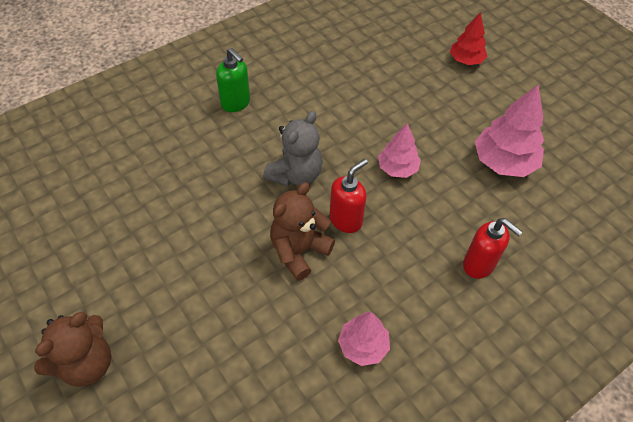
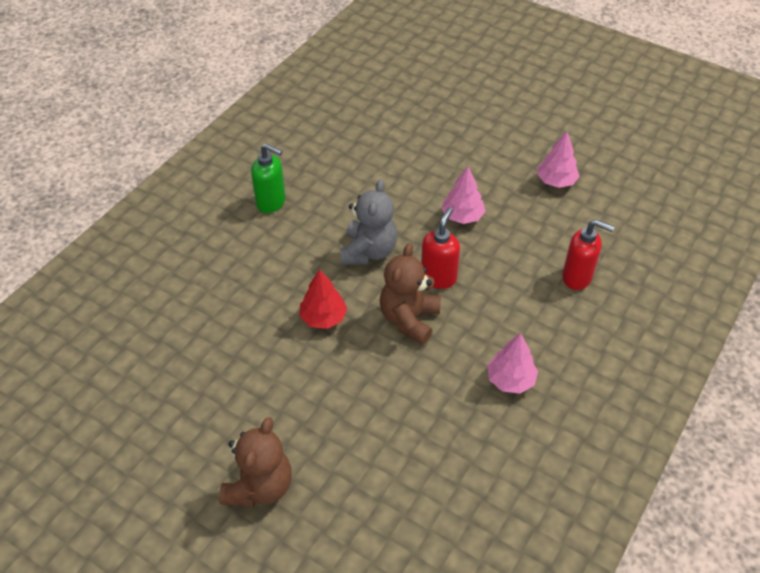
camera: 20 degrees left, 5 degrees down
(466, 60) = (476, 97): red tree -> red tree (323, 317)
(504, 162) = (556, 181): pink tree -> pink tree, size x0.62

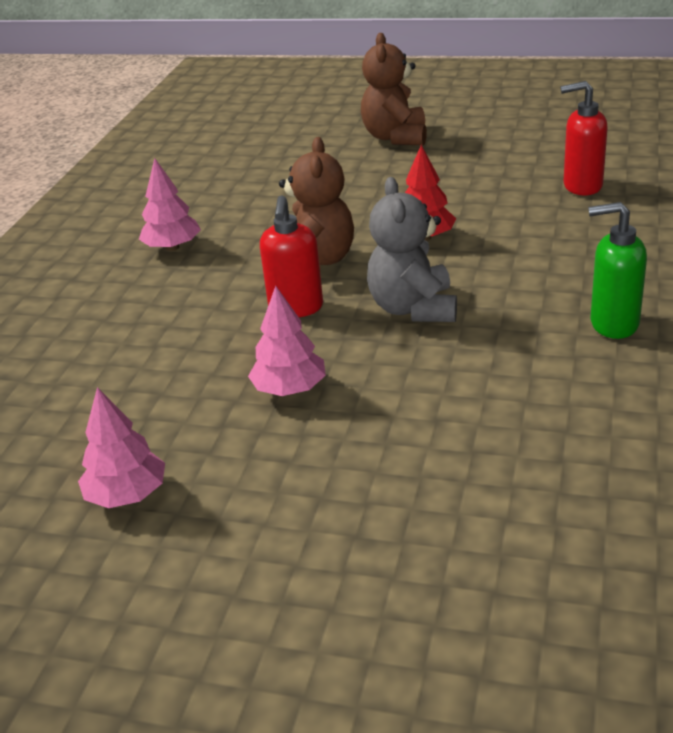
camera: 165 degrees right, 15 degrees down
(577, 277) = (88, 359): red soap dispenser -> red soap dispenser (582, 186)

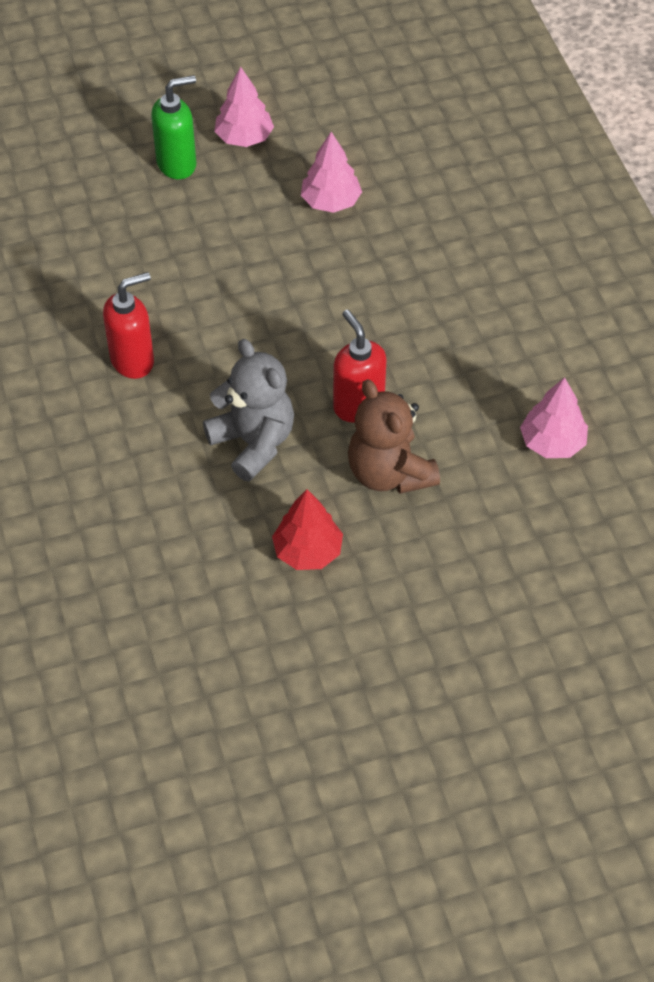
camera: 145 degrees right, 20 degrees up
(290, 389) = (292, 320): pink tree -> pink tree (244, 138)
(395, 137) = (481, 760): brown teddy bear -> none
(582, 186) = (185, 715): red soap dispenser -> red soap dispenser (133, 360)
(613, 324) = (70, 485): green soap dispenser -> green soap dispenser (177, 164)

